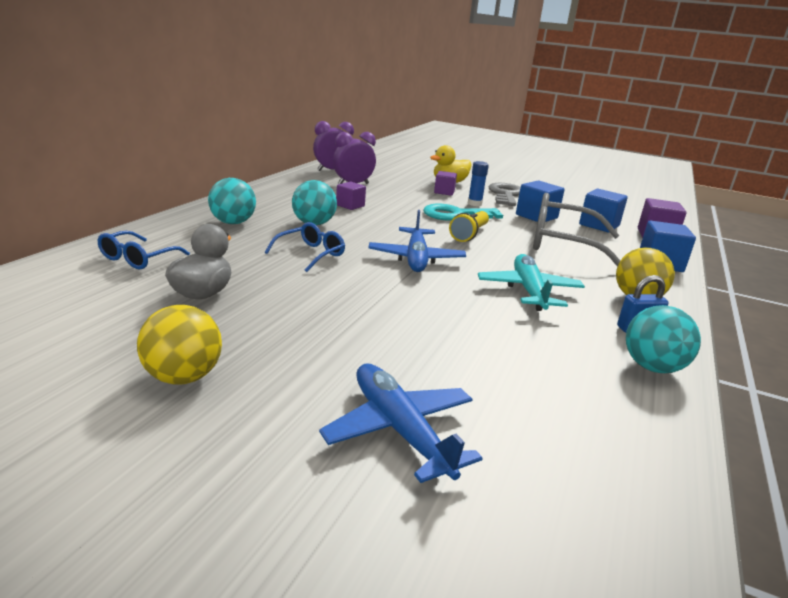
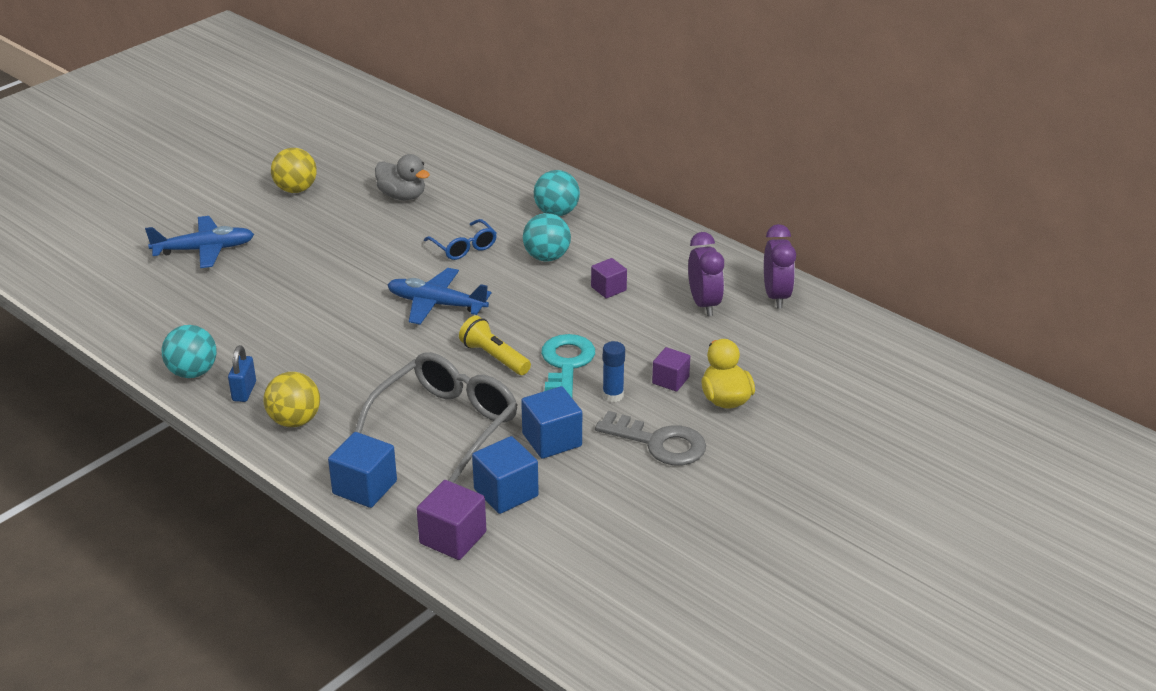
camera: 110 degrees right, 10 degrees up
(138, 258) = (477, 171): blue glasses -> none
(529, 291) = (339, 353): turquoise plane -> none

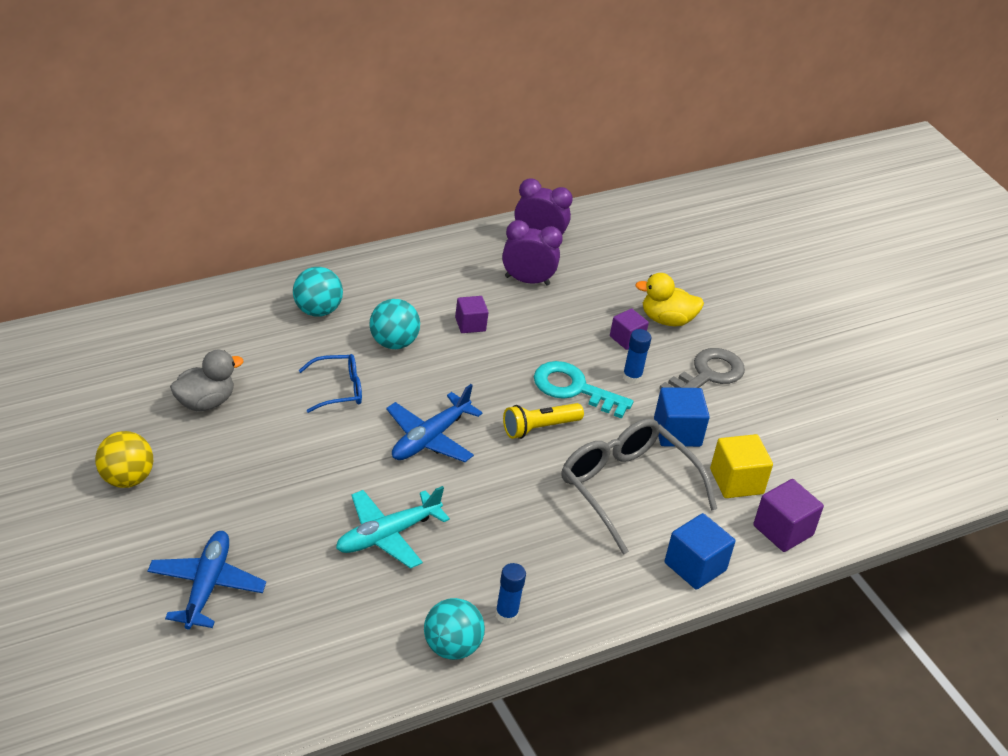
camera: 75 degrees left, 5 degrees up
(244, 391) = (506, 615): blue padlock -> blue glue stick
(294, 421) = (573, 589): yellow ball -> none
(304, 312) = (387, 535): none -> turquoise plane
(506, 492) = (736, 481): blue cube -> yellow cube

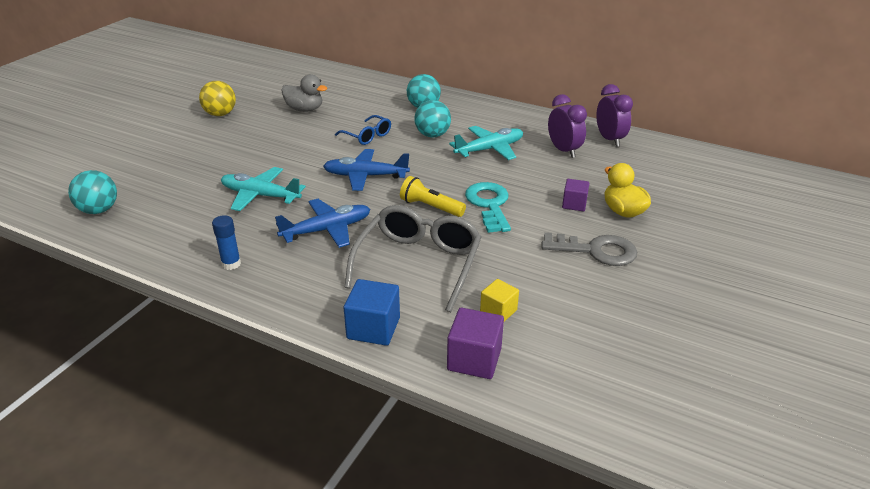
camera: 60 degrees right, 5 degrees down
(206, 586) = (159, 162): blue plane -> blue plane (327, 230)
(451, 648) = (179, 255): turquoise ball -> turquoise ball (99, 210)
(470, 324) = (489, 149): purple cube -> turquoise plane
(632, 377) = (538, 221): blue glue stick -> none
(677, 432) = (511, 262): blue cube -> none
(736, 481) = (498, 311): yellow cube -> yellow cube, size x0.65

